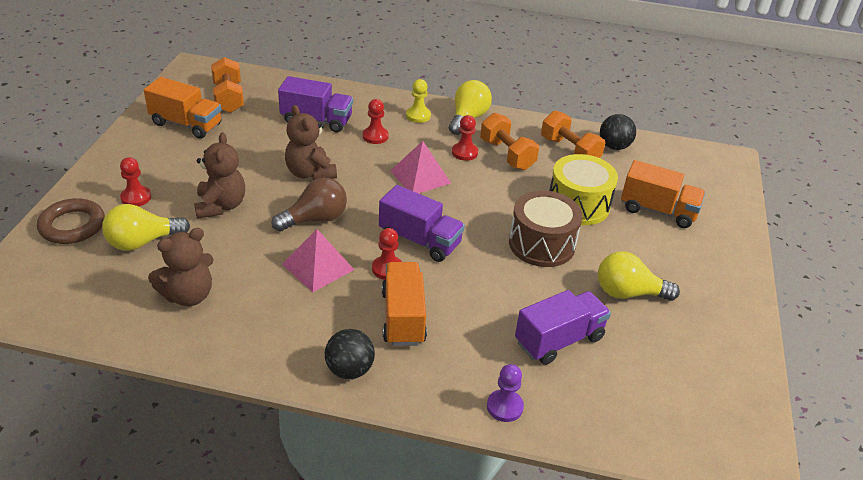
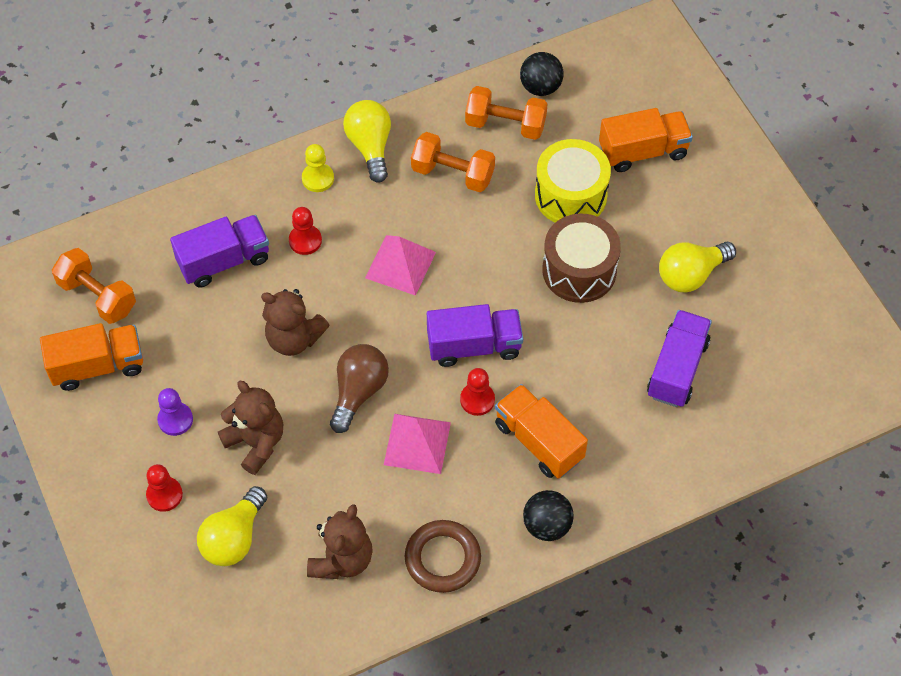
camera: 35 degrees left, 20 degrees up
(72, 225) = (146, 572): brown ring -> brown ring (442, 558)
(464, 152) = (411, 200): red pawn -> none
(504, 407) = (689, 466): purple pawn -> purple pawn (175, 420)

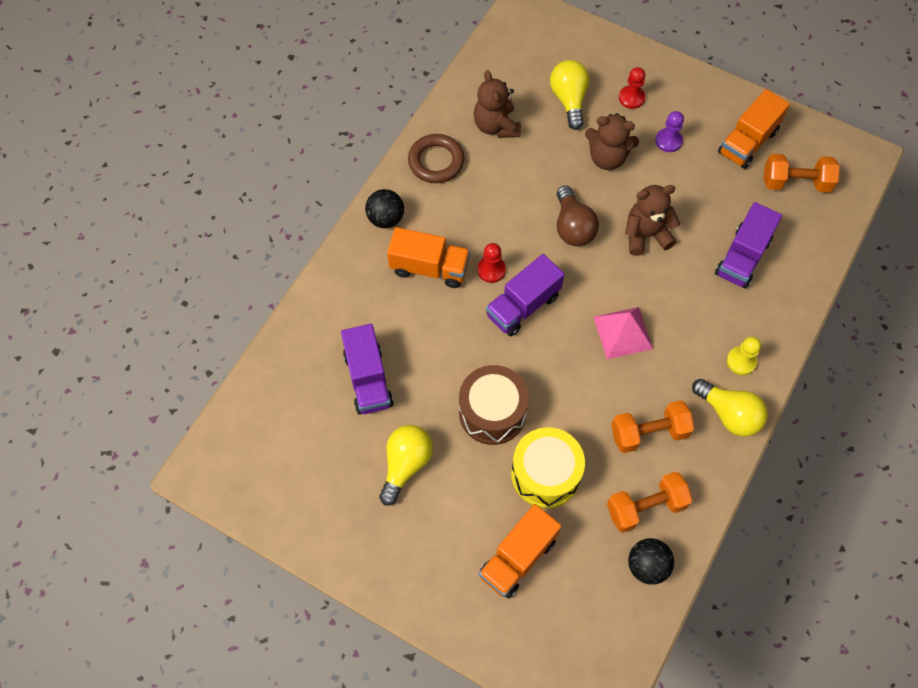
camera: 145 degrees right, 5 degrees up
(305, 240) = (704, 307): red pawn -> none
(417, 443) = (507, 218): pink pyramid -> none

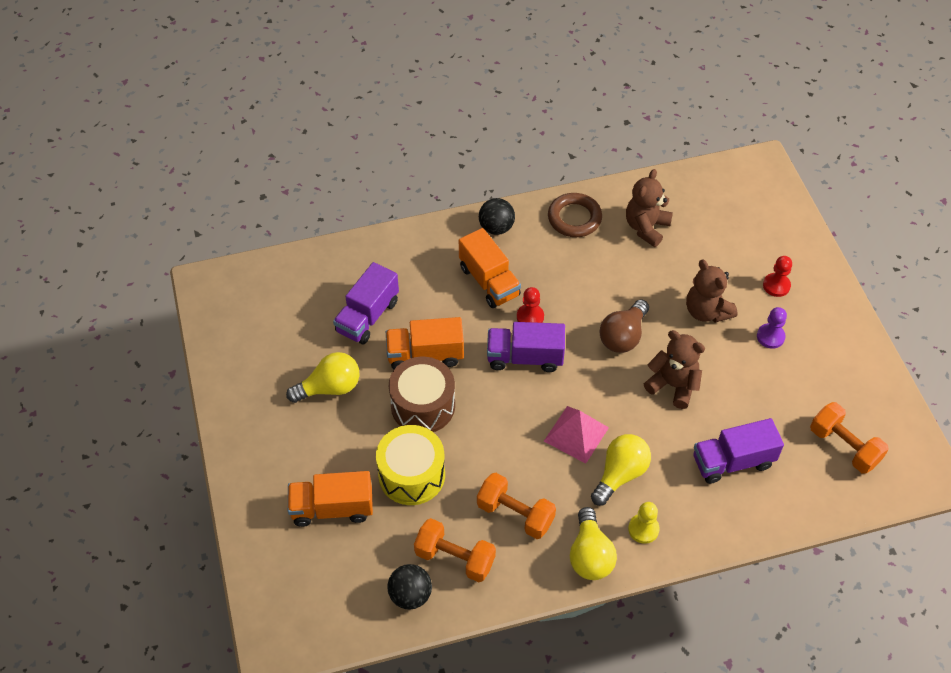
camera: 45 degrees right, 10 degrees down
(569, 100) = (723, 251): yellow light bulb -> yellow light bulb (620, 474)
(747, 142) = (837, 387): orange truck -> orange truck (425, 355)

